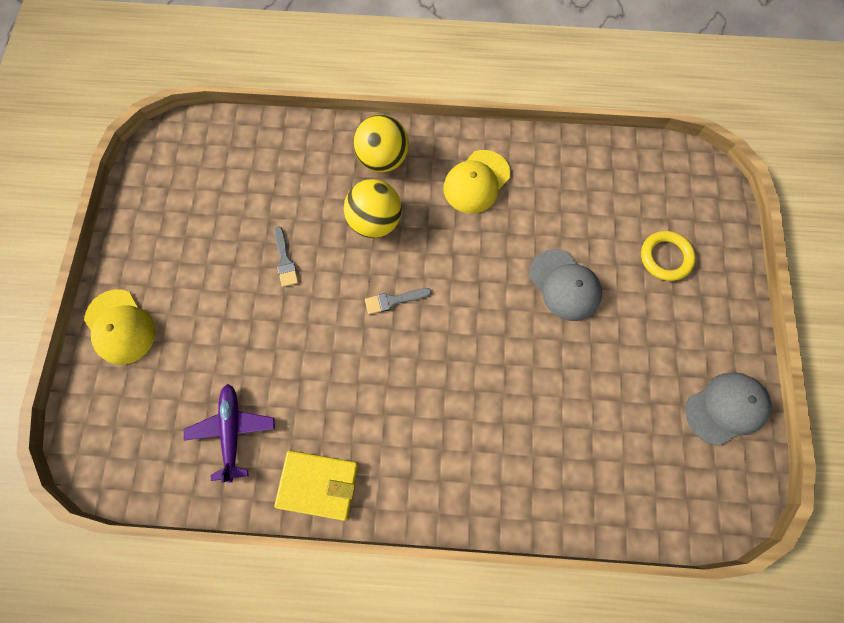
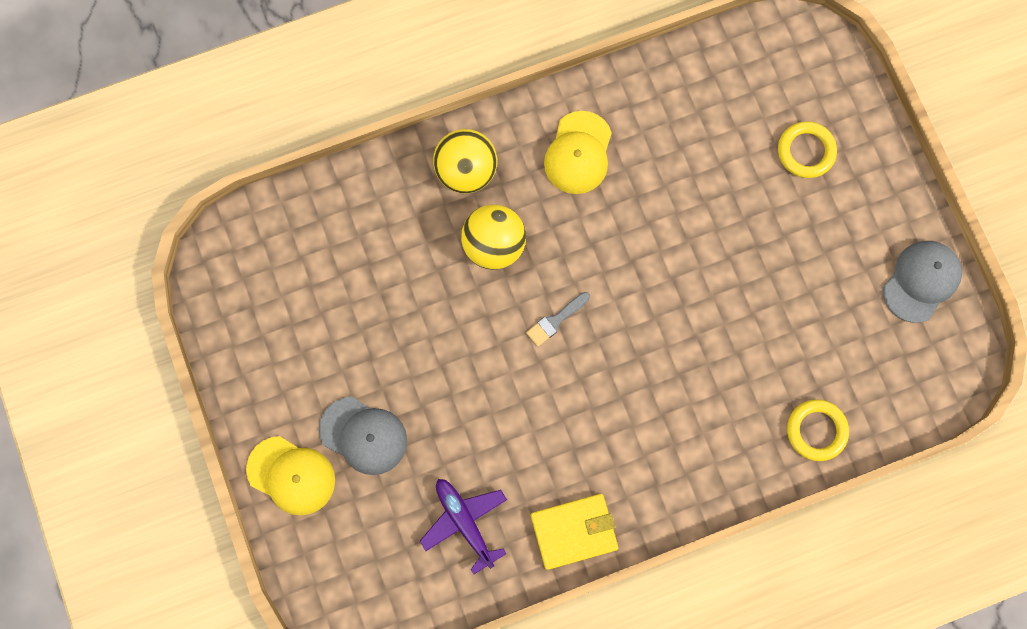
camera: 25 degrees left, 5 degrees up
(285, 260) = (422, 329): grey brush -> none
(564, 285) = (718, 226): grey cap -> grey cap (363, 435)
(575, 498) = (816, 430): none -> yellow ring

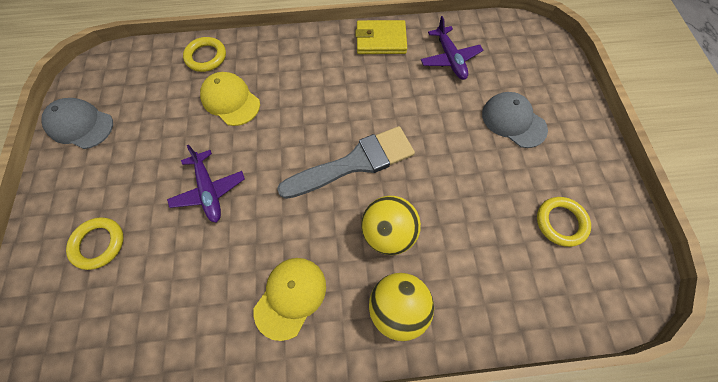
camera: 165 degrees left, 10 degrees down
(291, 475) = (567, 109): yellow cap -> yellow cap (230, 100)
(299, 308) = (560, 222): none -> yellow ring
(555, 320) = (354, 163): grey brush -> grey brush, size x2.37
(715, 240) = (209, 190): none -> purple plane
(921, 281) = (80, 125): grey cap -> grey cap turned 60 degrees clockwise

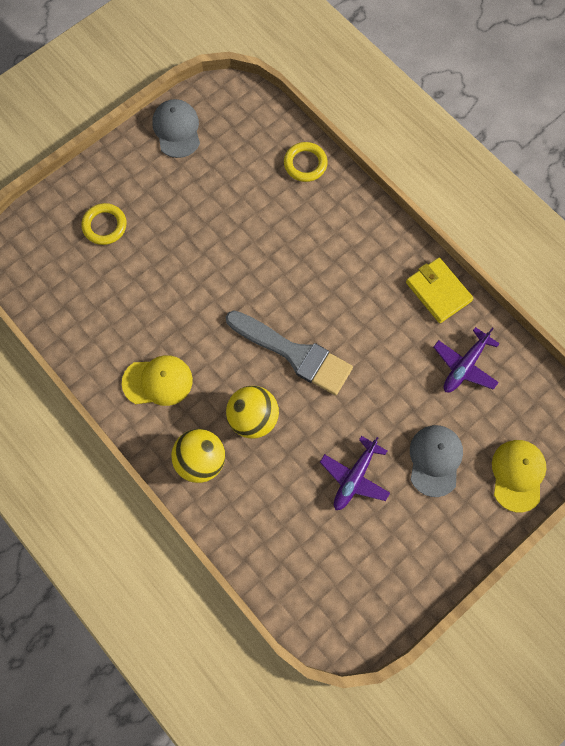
camera: 55 degrees right, 5 degrees up
(209, 190) = (193, 265): purple plane -> purple plane (354, 477)
(230, 100) = (279, 217): yellow cap -> yellow cap (517, 475)
(560, 222) = (358, 549): yellow ring -> none

